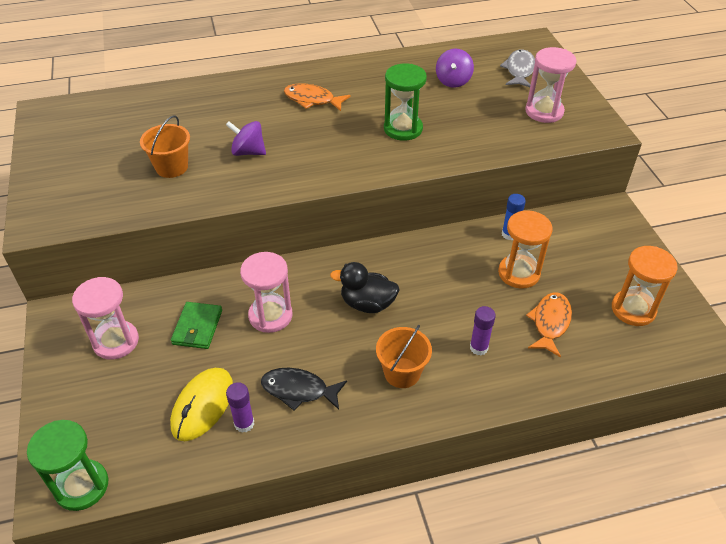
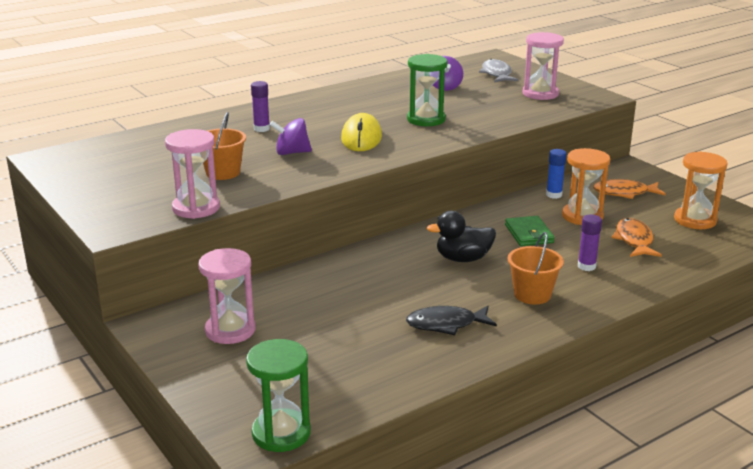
camera: 20 degrees left, 20 degrees down
(197, 327) = (309, 304): green wallet -> green wallet (529, 234)
(202, 405) = (360, 353): yellow mouse -> yellow mouse (361, 137)
(244, 423) = (412, 356): purple glue stick -> purple glue stick (261, 129)
(270, 315) = (376, 283): pink hourglass -> pink hourglass (196, 208)
(312, 100) = (323, 114): orange fish -> orange fish (624, 193)

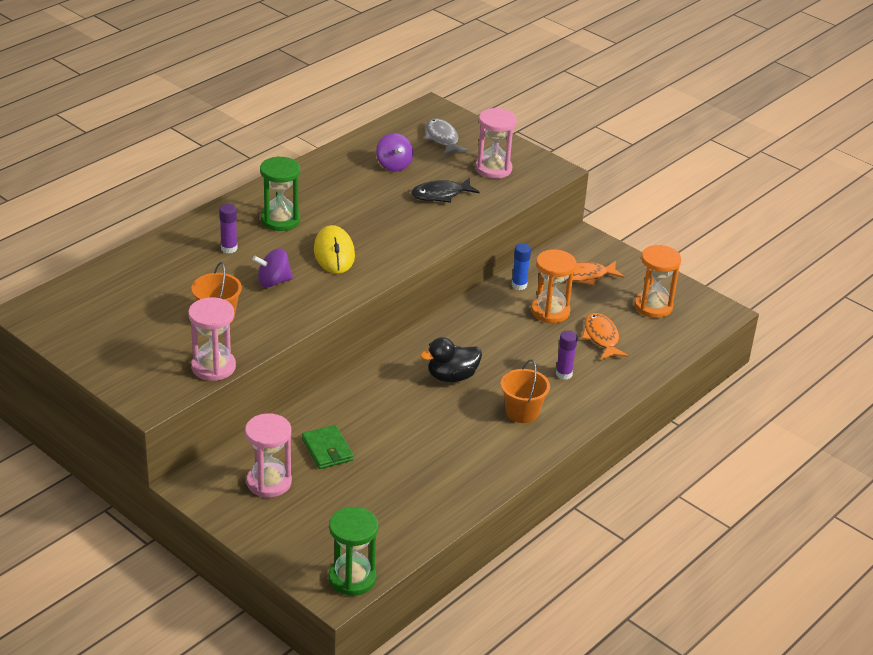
camera: 15 degrees left, 10 degrees up
(426, 119) = (389, 220): green hourglass -> green hourglass (280, 220)
(446, 324) = (455, 454): black fish -> black fish (440, 195)
(529, 234) = (505, 339): green wallet -> green wallet (327, 450)

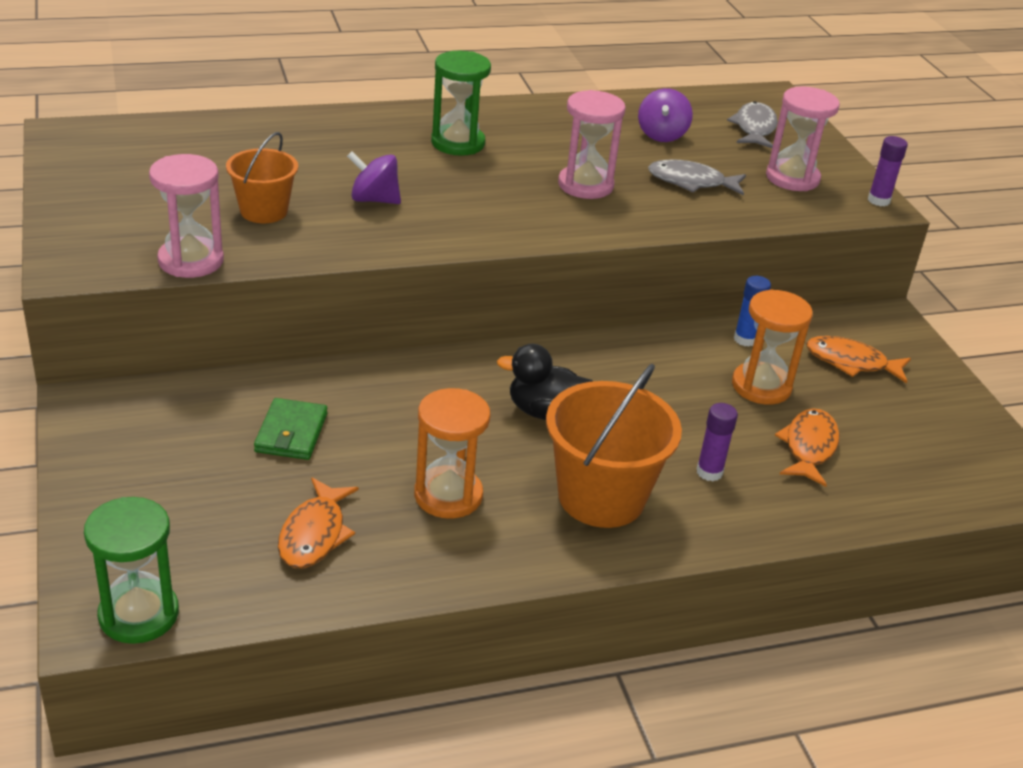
camera: 30 degrees right, 0 degrees up
(229, 248) = (363, 150): purple glue stick -> purple glue stick (878, 200)
(269, 482) = (176, 440): pink hourglass -> pink hourglass (585, 185)
(334, 253) = (484, 196): yellow mouse -> none
(397, 498) = (314, 534): none -> orange fish
(440, 195) = (691, 182): black fish -> grey fish
(522, 412) = (601, 497): orange bucket -> orange bucket, size x1.66
(653, 306) = (924, 437): orange hourglass -> orange hourglass (448, 495)

